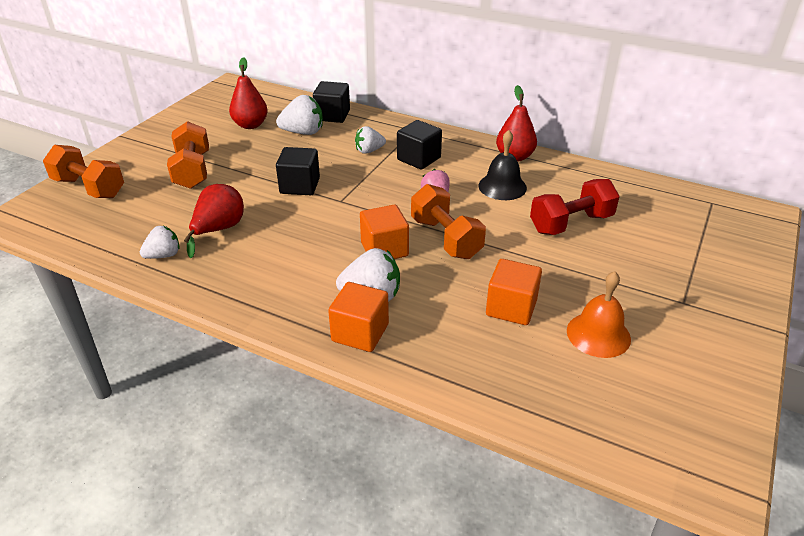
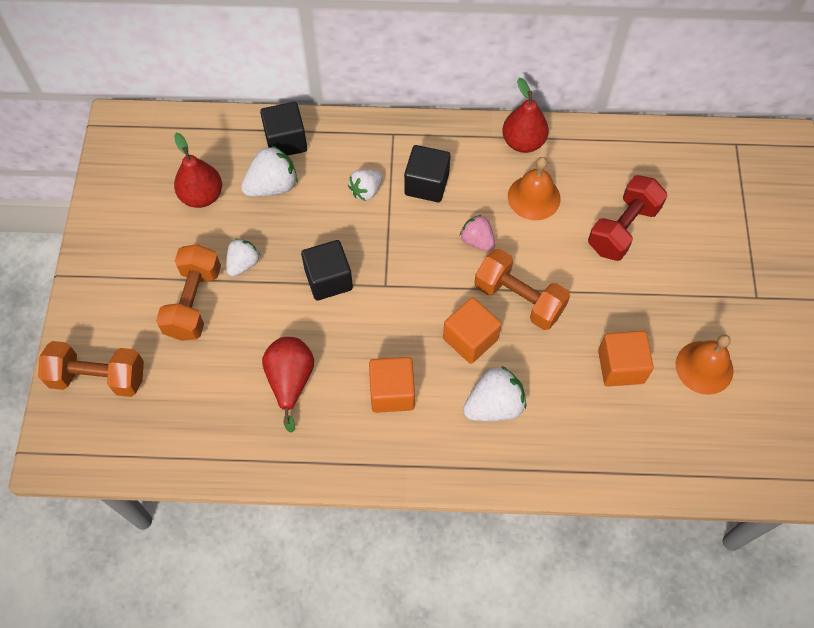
camera: 25 degrees left, 25 degrees up
(163, 255) = (261, 440): white strawberry -> white strawberry (243, 264)
(192, 171) = (193, 302): orange dumbbell -> orange dumbbell turned 45 degrees clockwise
(360, 333) = (510, 454): orange cube -> orange cube (392, 392)
(502, 186) = (534, 197): black bell -> orange bell

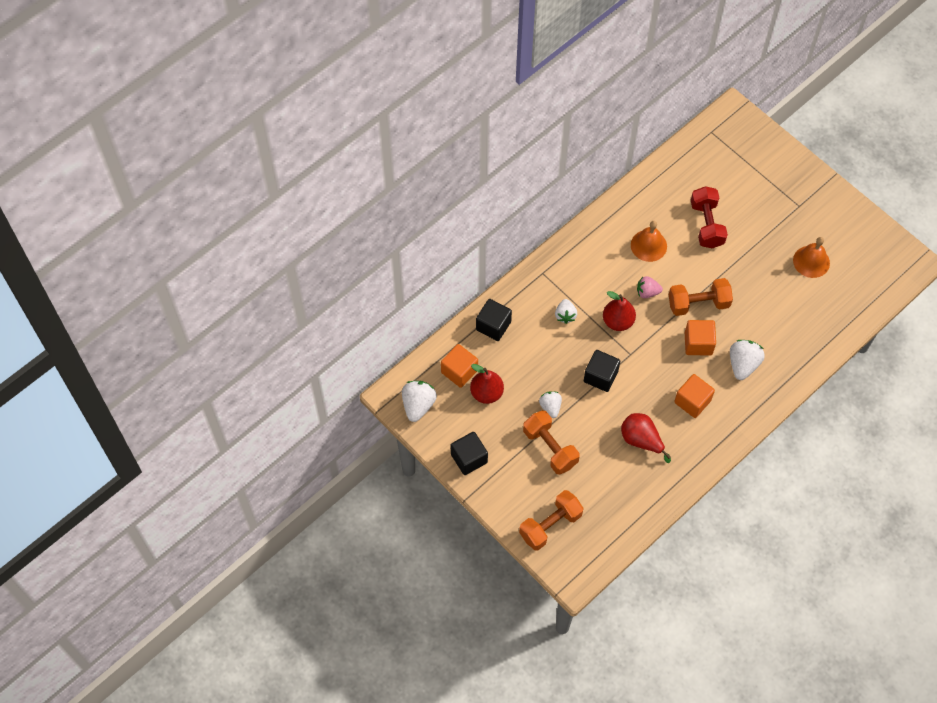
camera: 45 degrees left, 0 degrees up
(272, 186) = (516, 355): white strawberry -> white strawberry (418, 405)
(426, 184) = (590, 285): black cube -> black cube (469, 458)
(523, 142) = (611, 220): red pear -> red pear (618, 321)
(621, 366) = (776, 294): orange cube -> orange cube (459, 371)

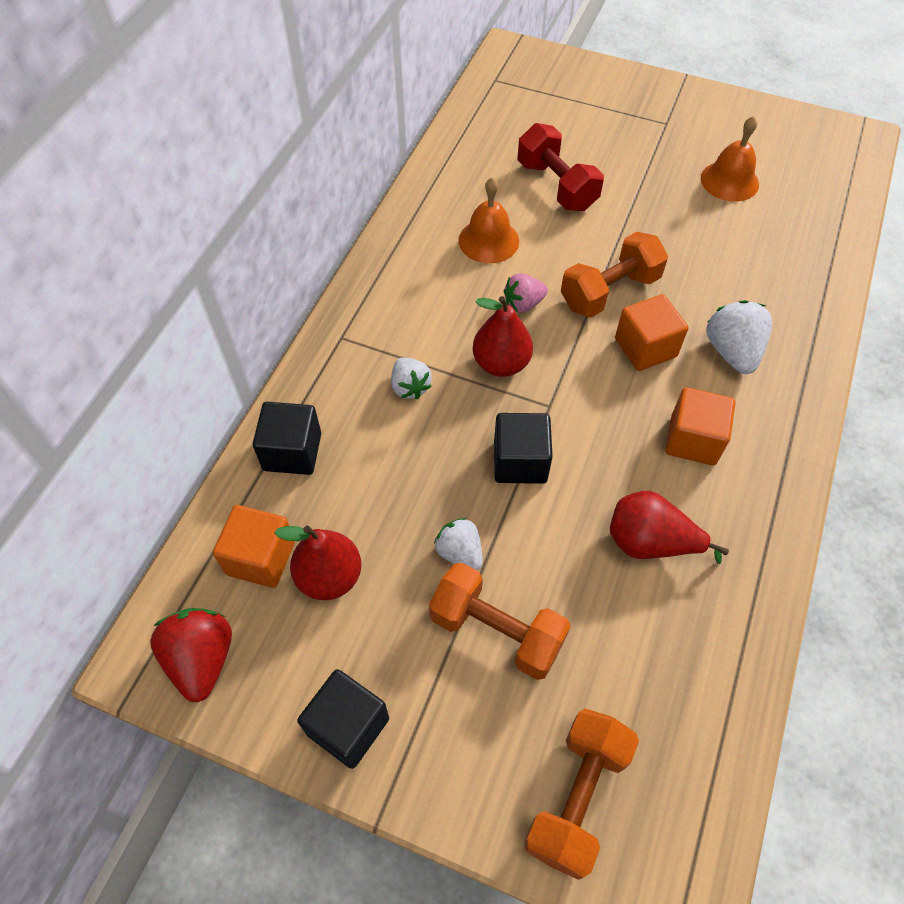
camera: 25 degrees left, 5 degrees down
(418, 405) = (202, 659): white strawberry -> red strawberry

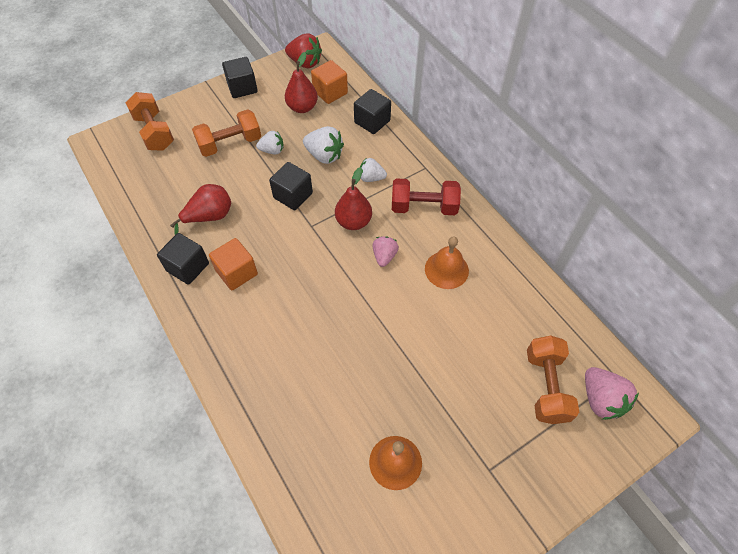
camera: 125 degrees right, 0 degrees up
(527, 82) = (601, 399): none -> pink strawberry
(556, 186) = (469, 339): red dumbbell -> red dumbbell (424, 207)
(609, 291) = (359, 305): orange dumbbell -> orange dumbbell (546, 386)
(645, 348) = (306, 294): orange cube -> none
(732, 352) = (266, 336): white strawberry -> white strawberry (324, 155)
(743, 504) = (188, 267): none -> black cube

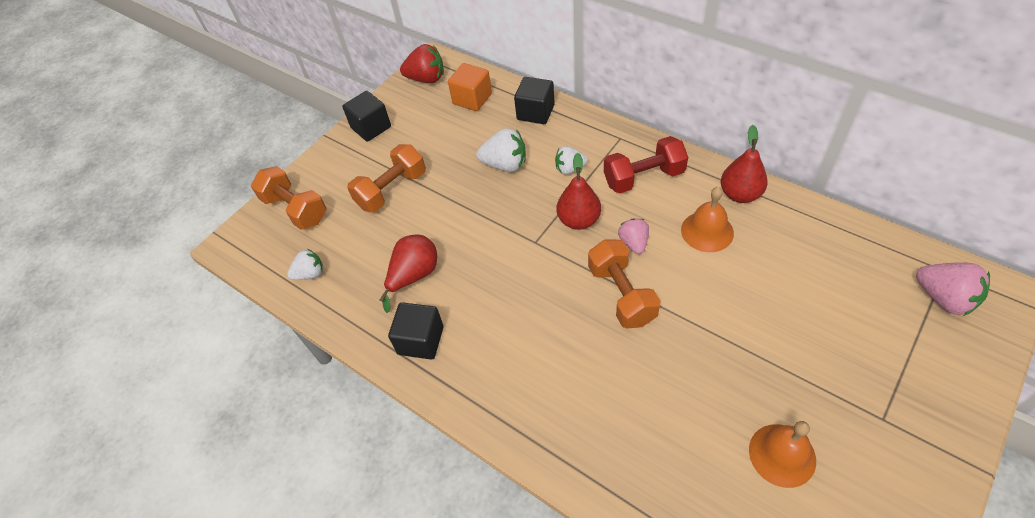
camera: 15 degrees left, 5 degrees down
(237, 272) = (481, 324): orange cube -> none
(272, 150) = (444, 180): white strawberry -> white strawberry (310, 274)
(293, 195) = (495, 218): black cube -> none
(302, 107) = (451, 124): red pear -> red pear (740, 194)
(546, 386) = (882, 308): orange dumbbell -> orange dumbbell (621, 294)

